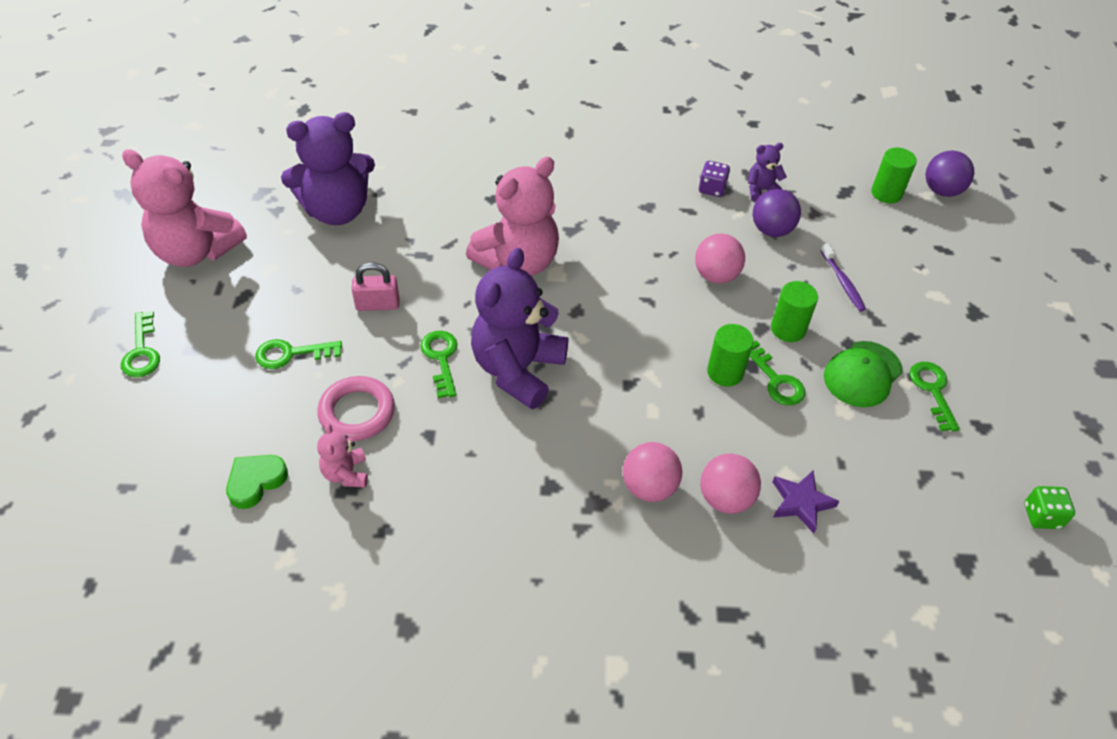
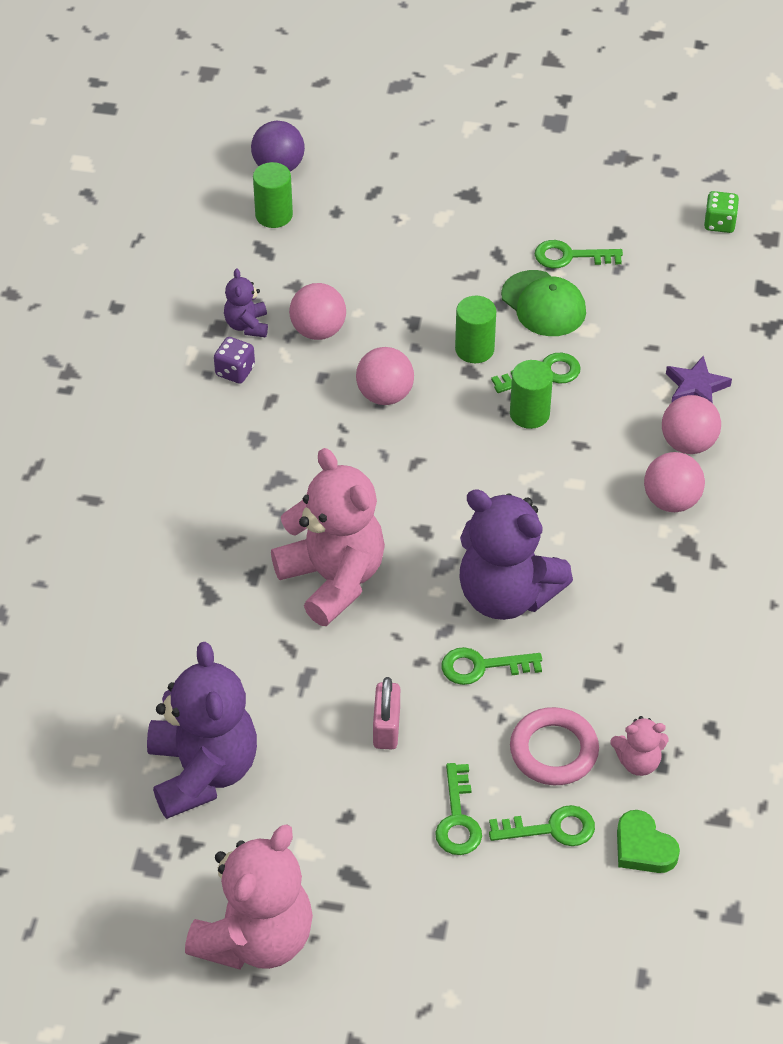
camera: 80 degrees left, 0 degrees up
(142, 351) = (435, 985): green key -> green key (551, 828)
(771, 230) = (318, 330): purple ball -> pink ball
(842, 282) = (411, 288): purple toothbrush -> none

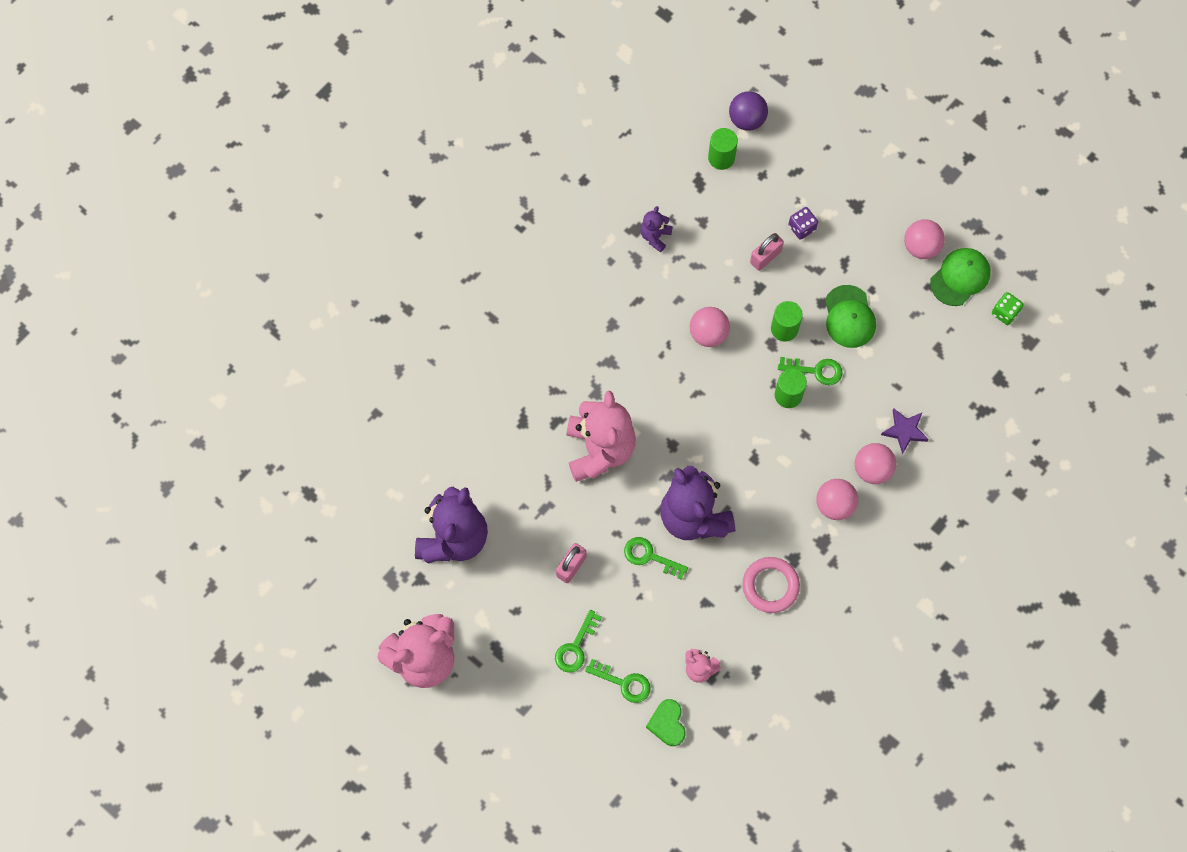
camera: 30 degrees right, 20 degrees up
(235, 371) = (628, 268): purple dice -> purple dice (801, 228)
(318, 330) = (696, 263): pink ball -> pink ball (921, 247)
(398, 288) = (765, 257): none -> pink padlock
(553, 751) = (656, 634): pink ring -> pink ring (770, 586)
(570, 256) = (890, 288): green key -> none
(642, 212) = (960, 277): none -> green cap

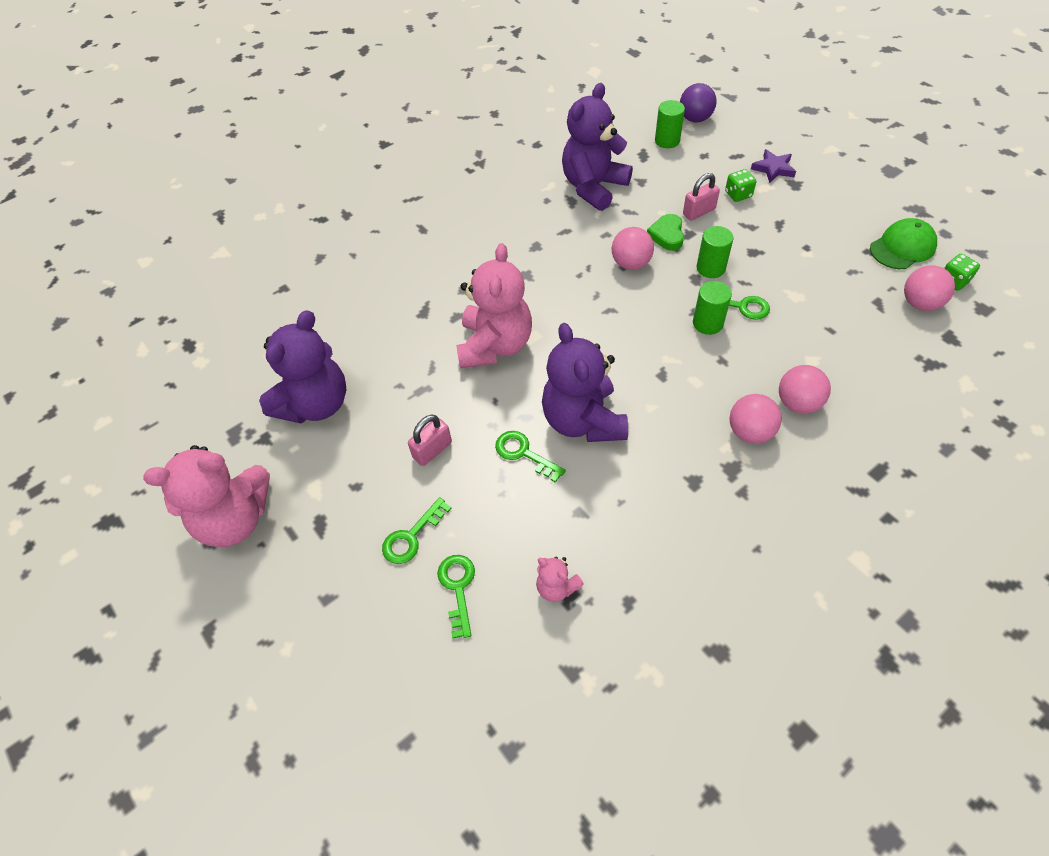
camera: 15 degrees right, 15 degrees down
(624, 683) = (458, 588): green key -> green key turned 135 degrees counterclockwise
(655, 236) = (593, 187): purple teddy bear -> purple teddy bear, size x2.18
(667, 724) = (500, 649): green heart -> green heart (667, 235)
(770, 586) = (661, 506): pink ring -> none
(801, 228) = (738, 194): purple dice -> green dice
(849, 317) = (781, 266): green cap -> none
(904, 431) = (838, 371): purple star -> purple star (773, 168)
(921, 247) = (860, 220): pink ball -> pink ball (920, 303)

